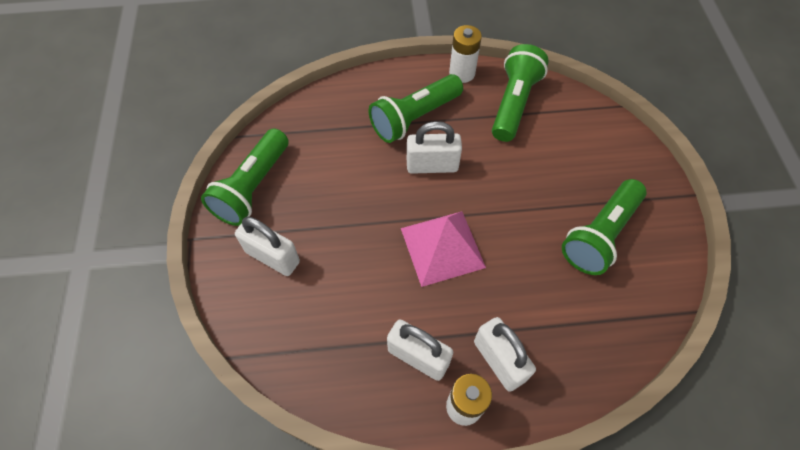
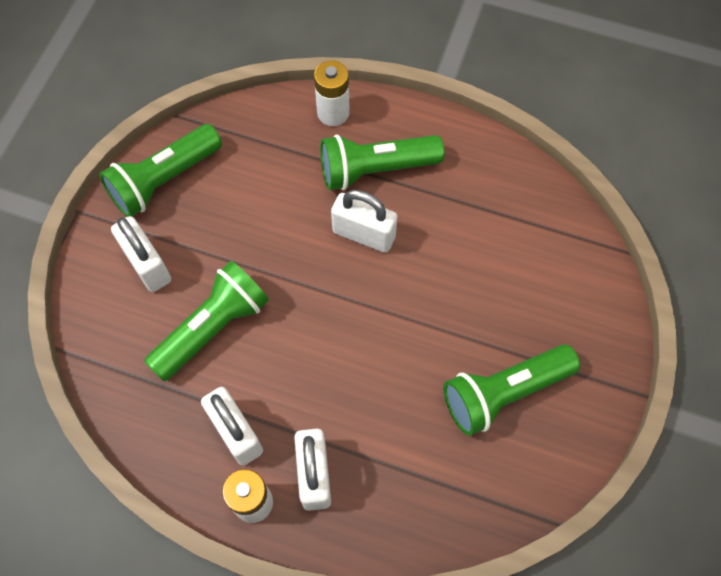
camera: 25 degrees right, 5 degrees up
(442, 247) = (323, 331): pink pyramid -> none
(462, 73) = (461, 136): white battery -> white battery (333, 113)
(514, 103) = (499, 197): green flashlight -> green flashlight (213, 328)

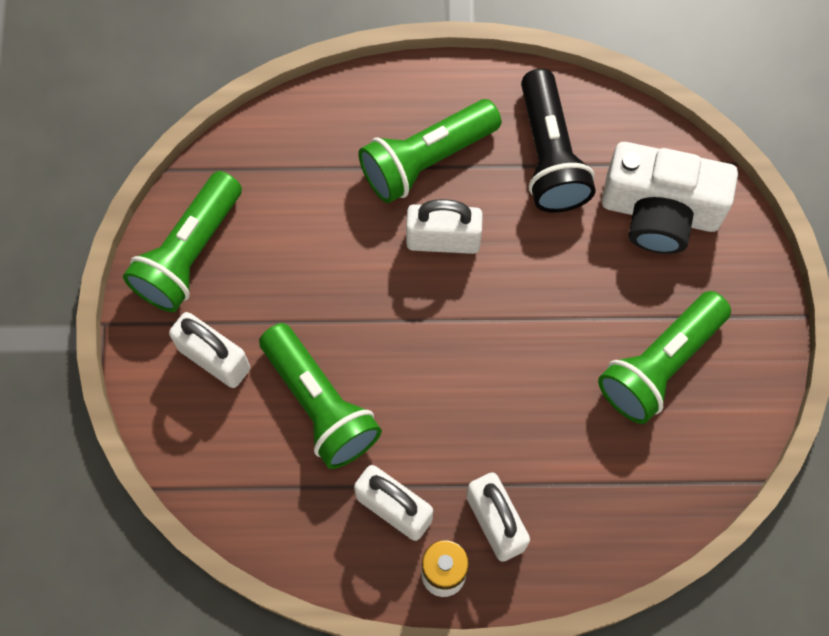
camera: 20 degrees left, 5 degrees up
(213, 328) = (320, 404): green flashlight -> green flashlight turned 120 degrees clockwise
(333, 113) = (350, 106): white battery -> none
(475, 197) = (549, 155): none -> black flashlight
(549, 270) = (660, 212): none -> white camera

